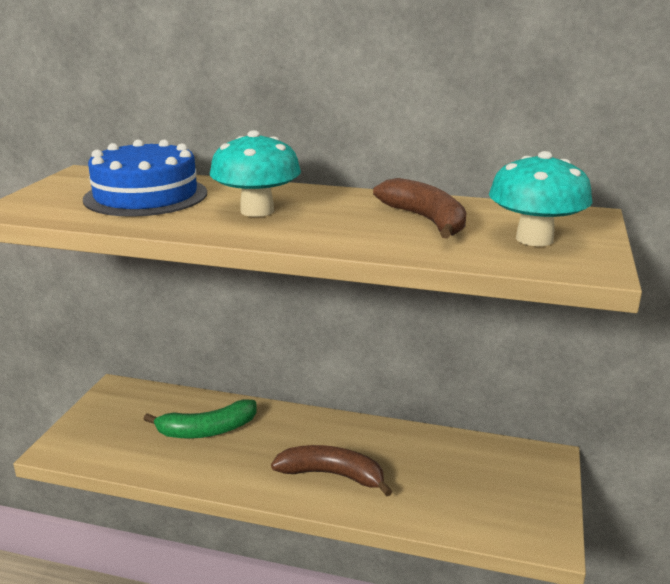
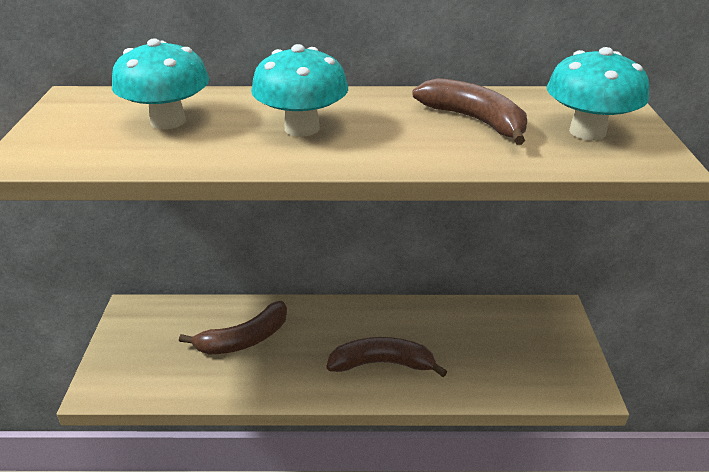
camera: 15 degrees left, 10 degrees up
(146, 196) = (168, 121): blue cake -> turquoise mushroom
(207, 430) = (244, 339): green banana -> brown banana

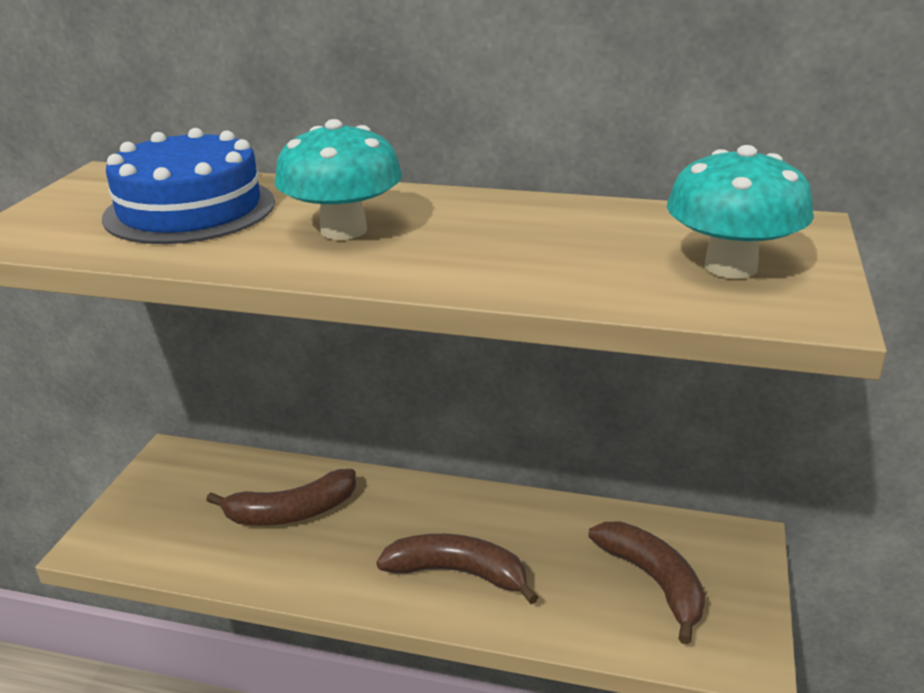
camera: 15 degrees right, 5 degrees down
(168, 121) = (190, 209): turquoise mushroom -> blue cake
(475, 120) = (578, 239): brown banana -> brown banana (653, 581)

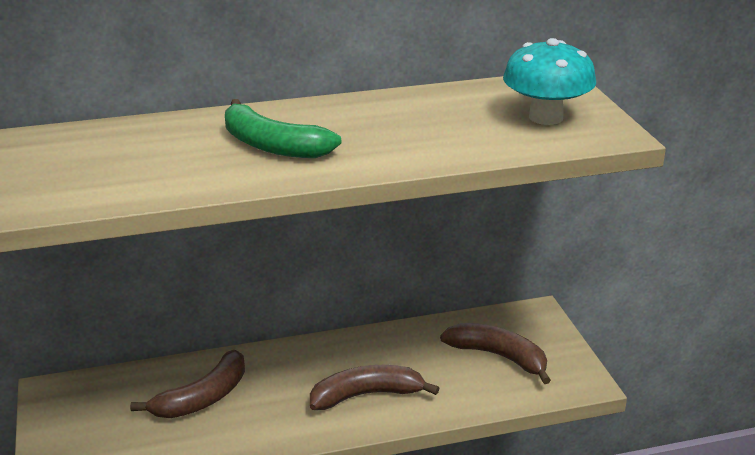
camera: 30 degrees left, 0 degrees up
(190, 209) = (127, 155): blue cake -> none
(343, 230) = (272, 145): turquoise mushroom -> green banana

